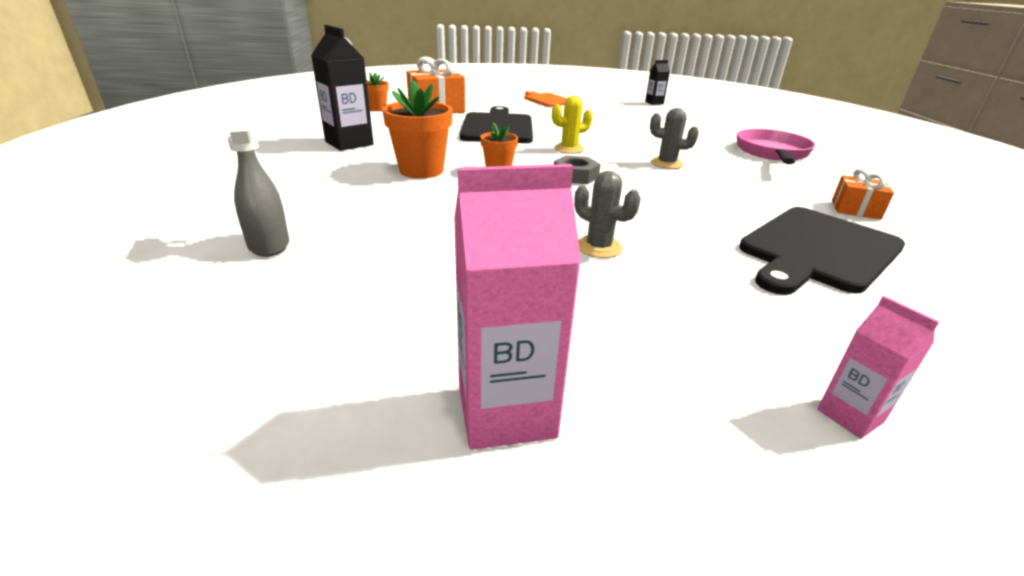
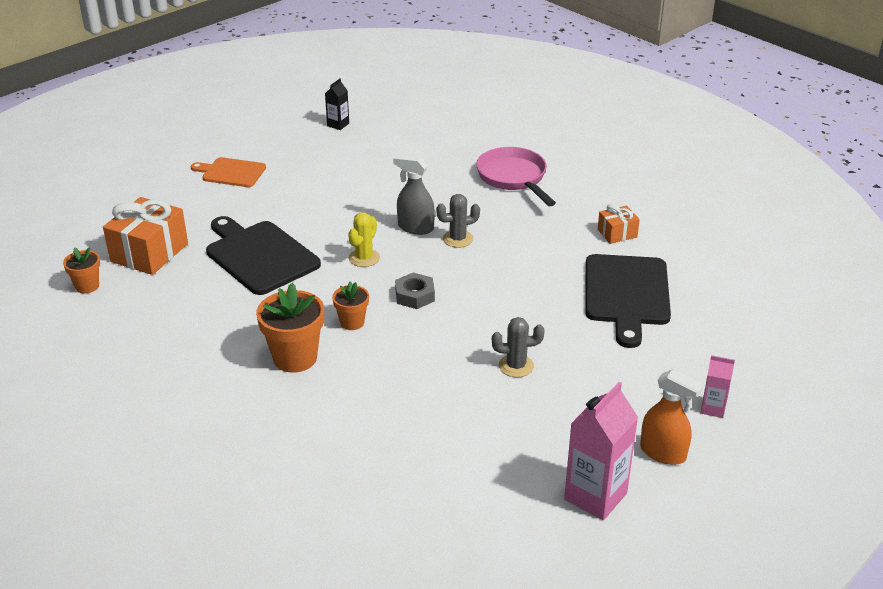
camera: 40 degrees left, 5 degrees up
(268, 244) = (325, 493): grey spray bottle -> grey spray bottle (415, 227)
(349, 143) = (170, 358): black carton -> none
(688, 423) = (663, 453): none -> orange spray bottle

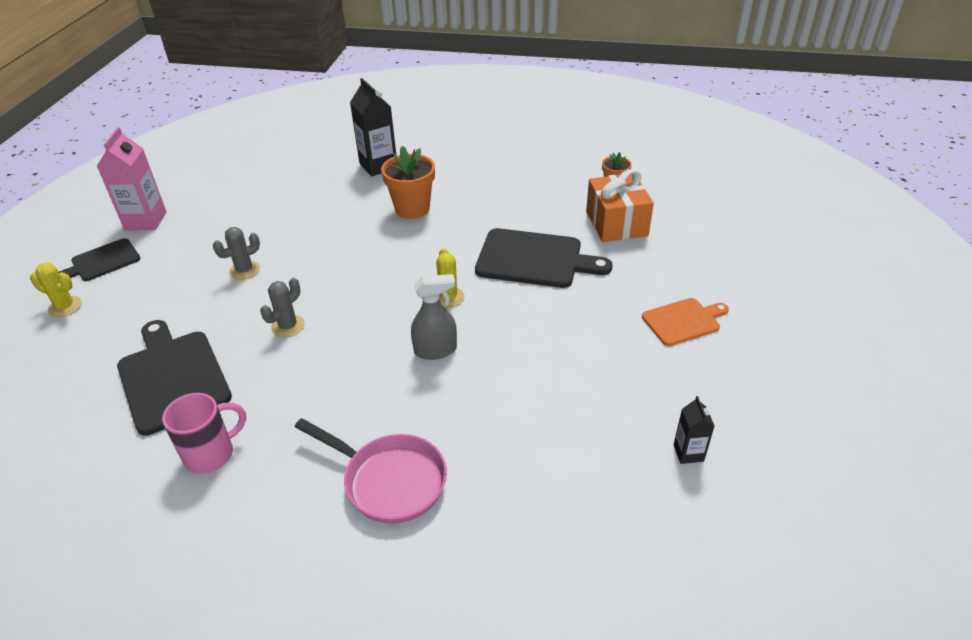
camera: 145 degrees right, 5 degrees up
(261, 442) = (378, 166): none -> black carton
(352, 322) = (399, 246): orange flower pot -> none
(415, 296) = (371, 286): grey nut -> none
(458, 239) = (382, 358): grey cactus -> grey cactus (288, 326)
(617, 233) = (211, 454): orange gift -> pink mug
(663, 453) = (102, 261): orange spray bottle -> black cutting board
(713, 408) = (65, 307): pink carton -> yellow cactus

